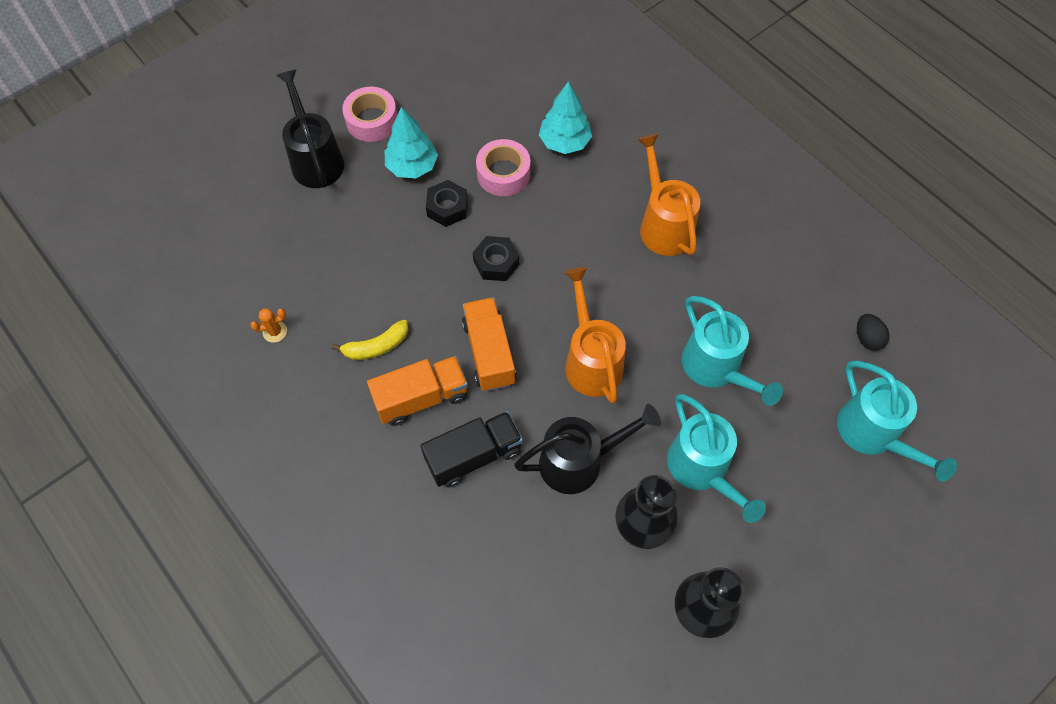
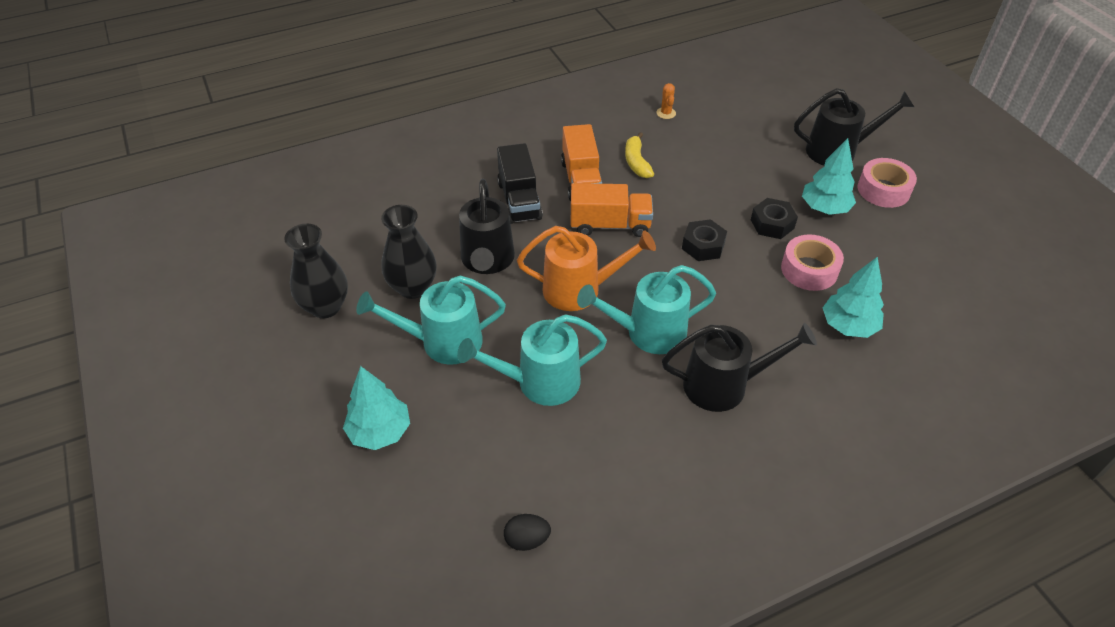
camera: 105 degrees right, 15 degrees down
(663, 224) = (725, 385): orange watering can -> black watering can
(824, 489) = (380, 432): none -> turquoise tree
(873, 435) = (413, 499): turquoise watering can -> turquoise watering can (647, 333)

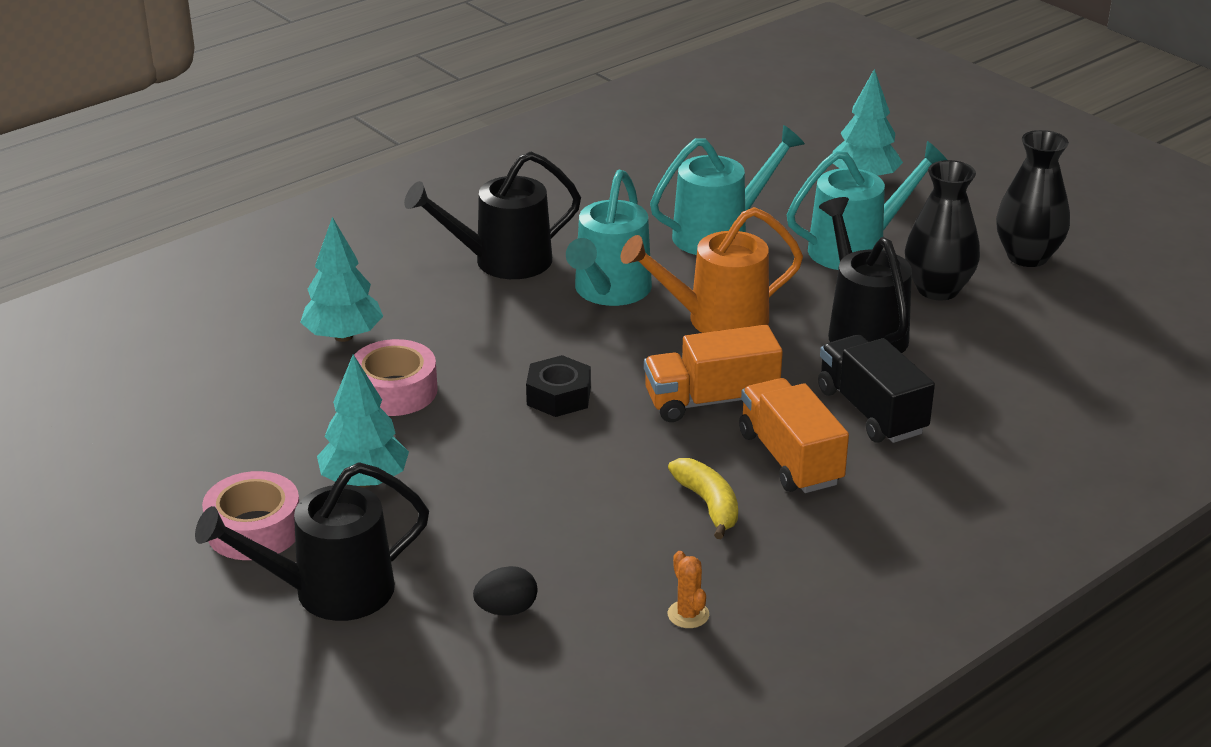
camera: 165 degrees right, 15 degrees down
(527, 539) = (671, 142): black egg -> black egg (506, 610)
(647, 333) = (609, 292): turquoise watering can -> turquoise watering can turned 135 degrees clockwise
(772, 224) = (453, 443): black nut -> none

